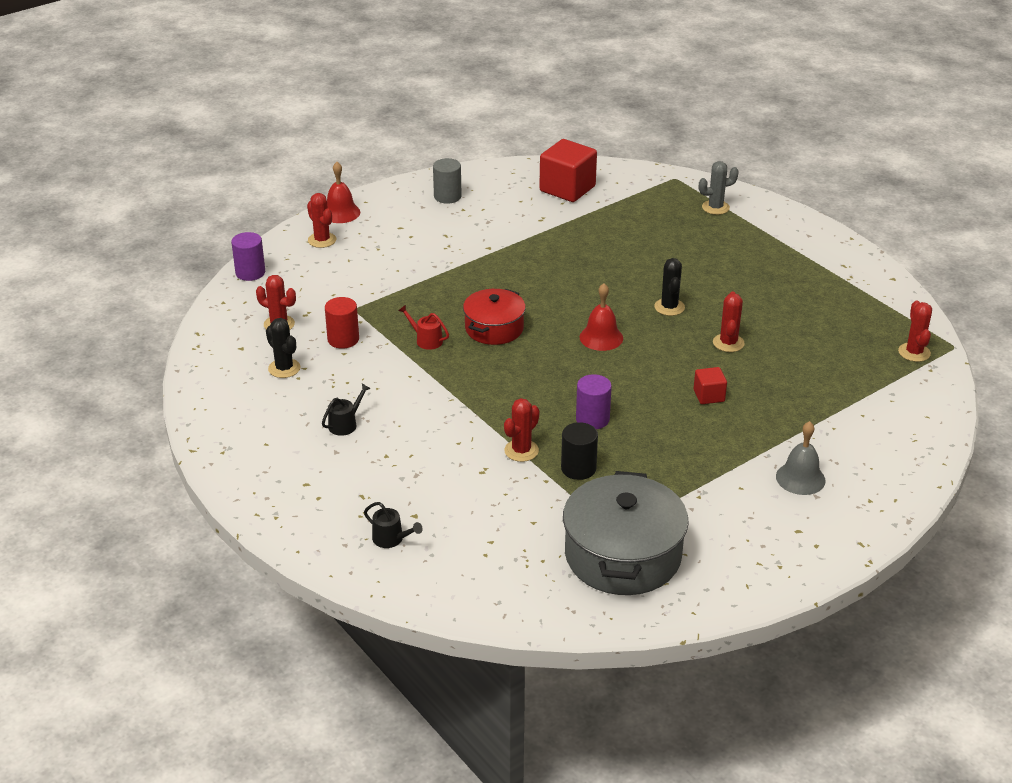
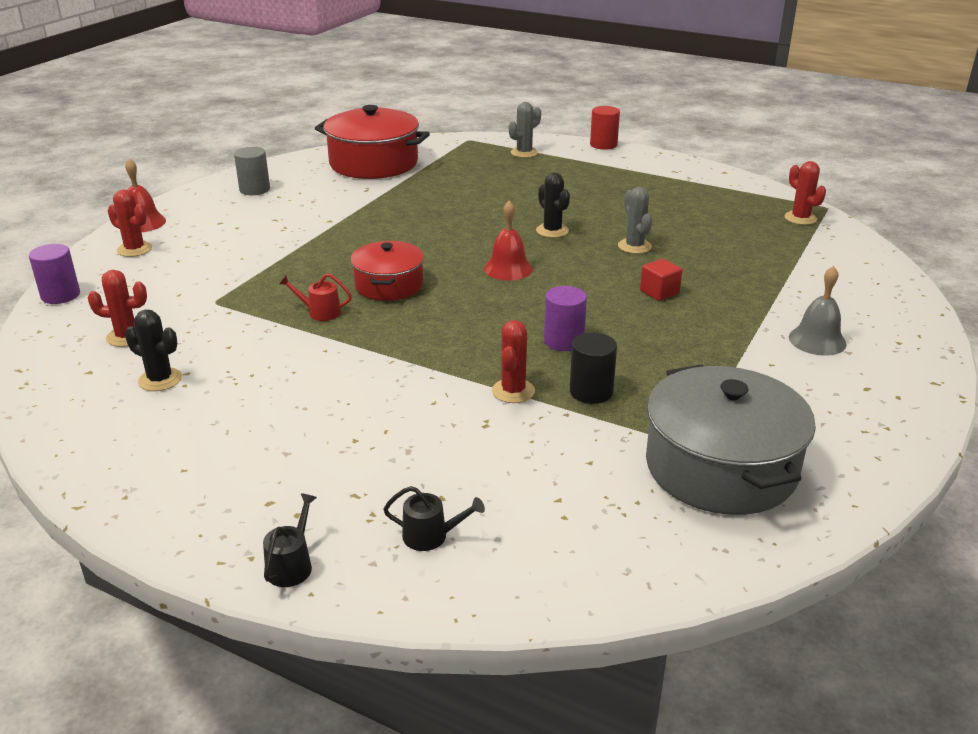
camera: 25 degrees left, 5 degrees down
(343, 339) = (219, 333): red cylinder -> red cylinder (603, 145)
(345, 424) = (278, 419): black watering can -> black watering can (291, 565)
(567, 189) = (373, 163): red cube -> red pot
(728, 343) = (634, 246): red cactus -> grey cactus

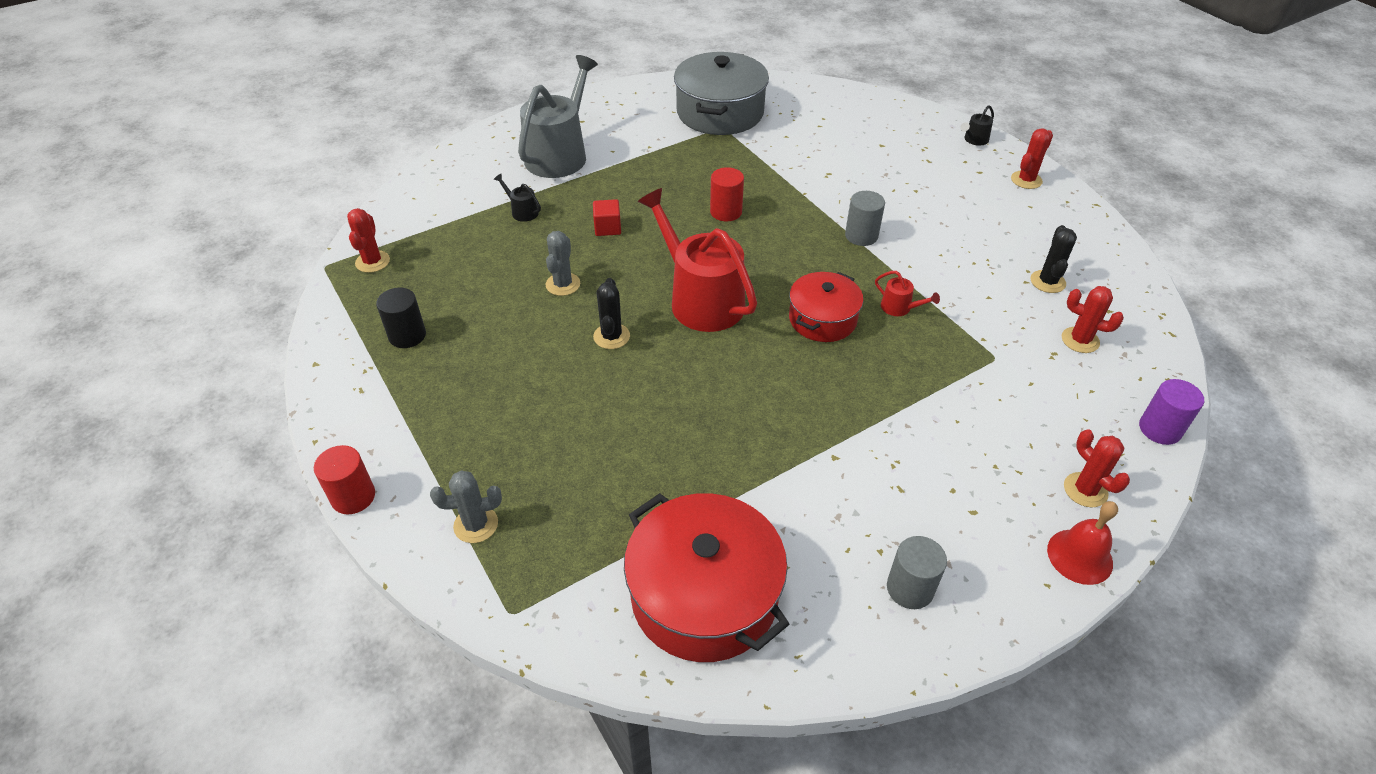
camera: 150 degrees left, 15 degrees up
(160, 380) = (1047, 282): black cactus -> black cactus turned 45 degrees clockwise
(395, 363) = (861, 236): none -> grey cylinder
(430, 536) = (897, 130): black watering can -> black watering can (522, 211)
(508, 268) = (701, 299): red bell -> red watering can
(513, 391) = (794, 188): red cactus -> red cactus (1026, 180)
(563, 341) = (726, 212): purple cylinder -> red cylinder
(591, 392) = (745, 171): black cylinder -> black cylinder (407, 335)
(817, 340) = (559, 154): grey bell -> grey watering can

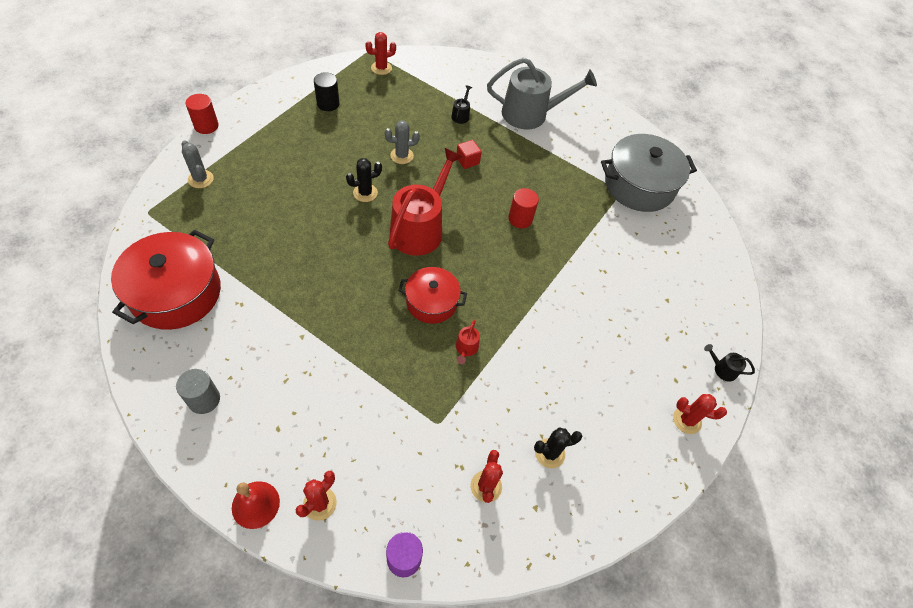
camera: 60 degrees right, 10 degrees up
(861, 236) = (538, 308): grey cylinder -> none

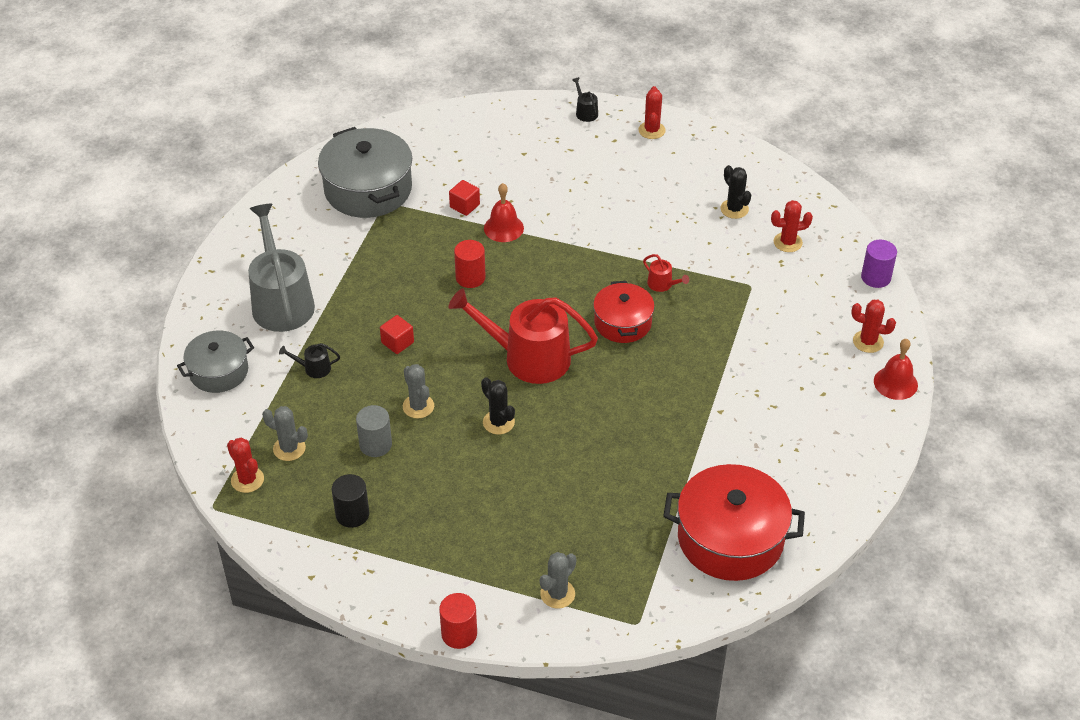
camera: 100 degrees left, 10 degrees down
(204, 399) = (830, 459): grey cylinder -> grey cylinder (375, 444)
(397, 89) = (289, 448): none -> grey cactus
(466, 348) = (662, 284): red watering can -> red watering can turned 45 degrees clockwise
(477, 74) = (219, 371): none -> grey pot
(572, 256) = (503, 228): none -> red bell
(606, 239) = (464, 206): none -> red cube
(722, 369) = (585, 112): black watering can -> black watering can turned 150 degrees clockwise

